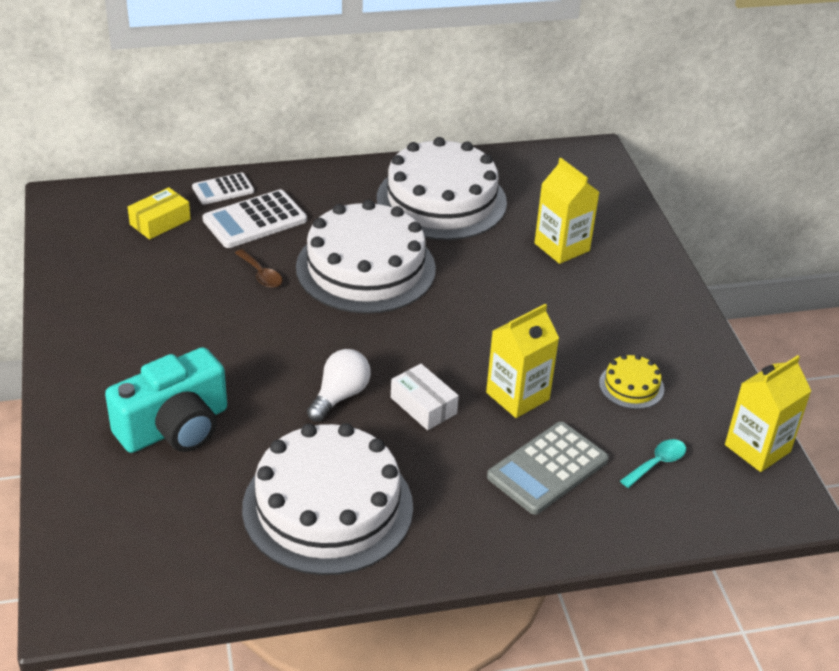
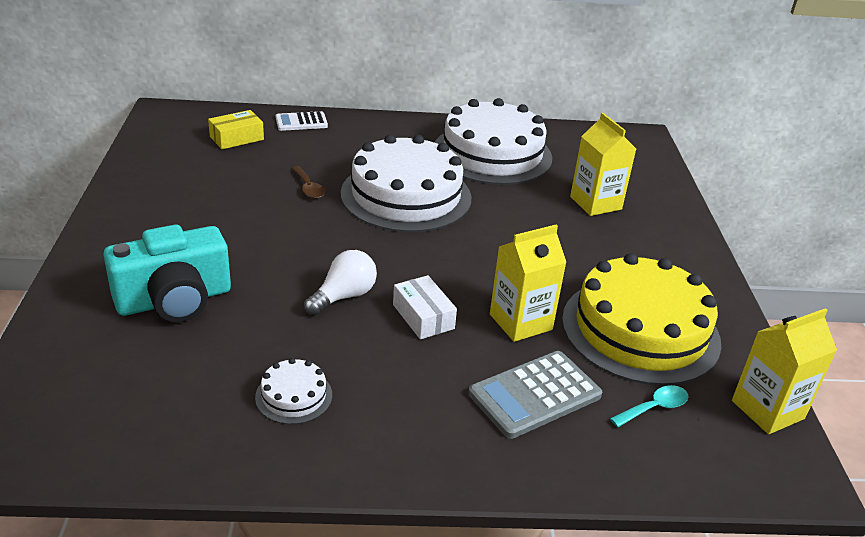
camera: 10 degrees right, 5 degrees down
(255, 220) = (320, 147): white calculator -> none
(328, 507) = (294, 396): white cake -> white cake, size x0.43
(631, 386) = (640, 330): yellow cake -> yellow cake, size x2.35

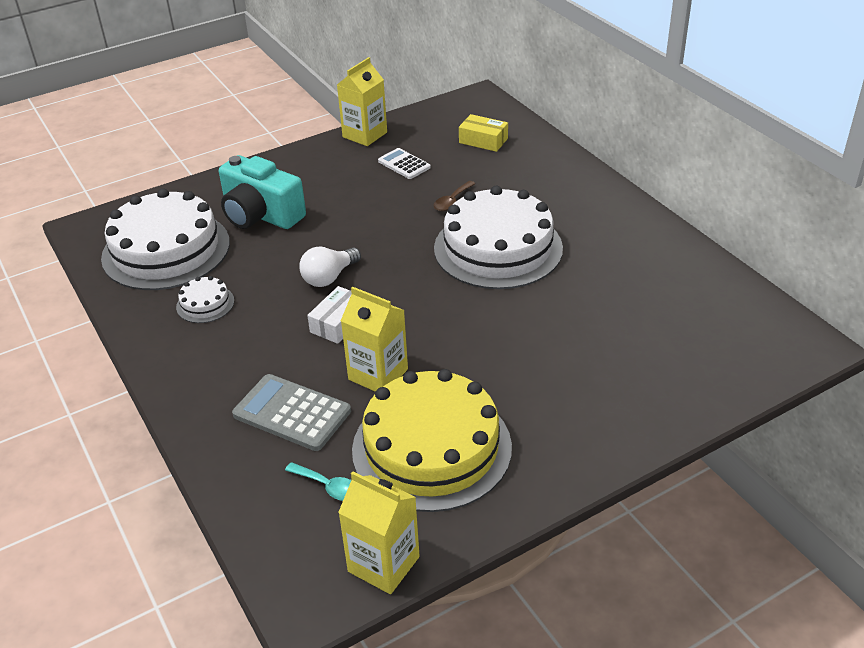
camera: 65 degrees right, 5 degrees up
(301, 122) = (547, 154): white calculator -> white calculator (404, 164)
(344, 296) = (329, 277): white light bulb -> white light bulb turned 120 degrees clockwise
(492, 153) = (631, 264): white cake -> white cake (166, 250)
(595, 203) = (620, 356): yellow carton -> yellow carton (365, 135)

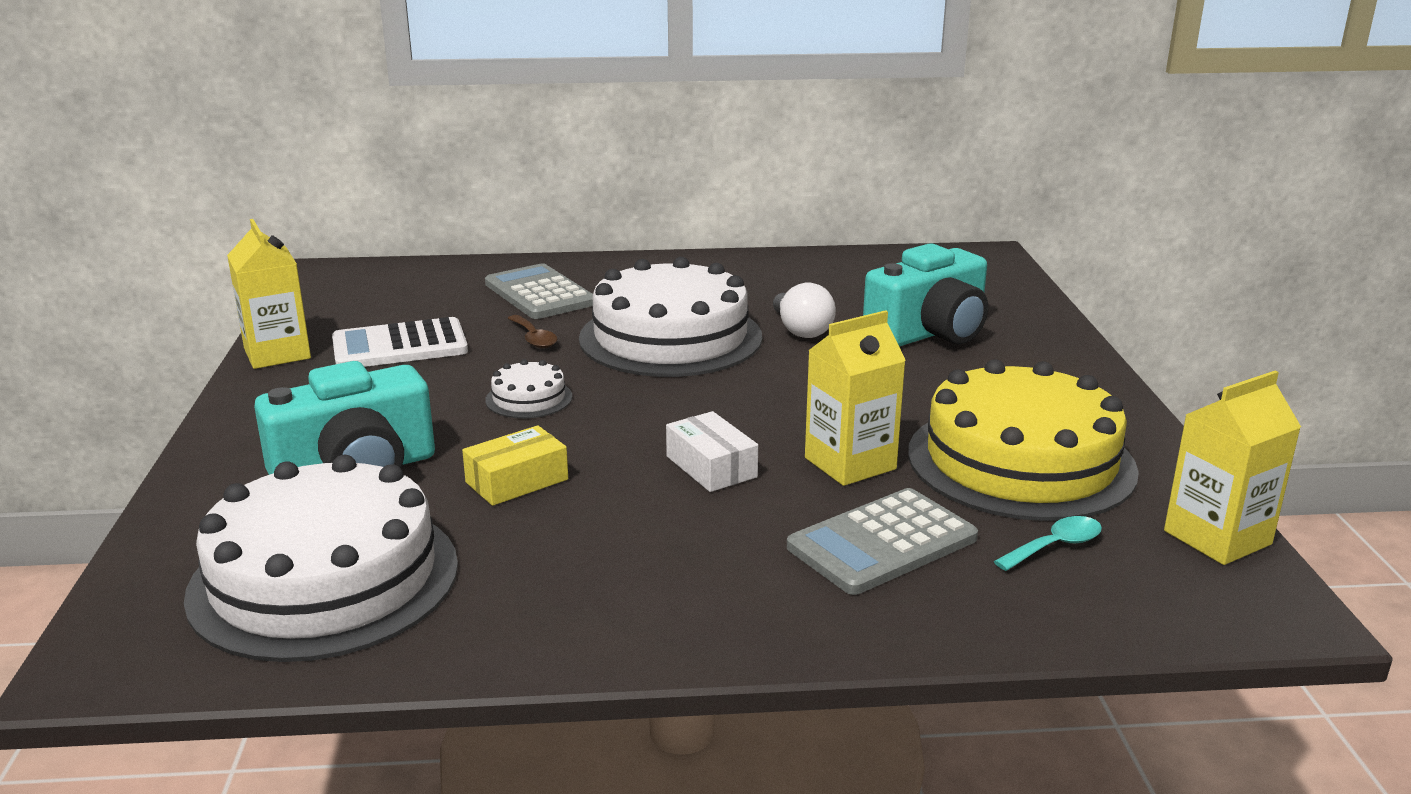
camera: 65 degrees left, 15 degrees down
(205, 304) = (536, 567): white cake -> white cake (529, 398)
(329, 277) = (596, 452): white light bulb -> white light bulb (801, 330)
(404, 164) = (400, 346): white calculator -> white calculator, size x1.61
(483, 140) = (428, 292): yellow box -> yellow box (517, 481)
(518, 176) = (539, 294): none -> grey calculator
(609, 355) = (929, 333): none -> turquoise camera

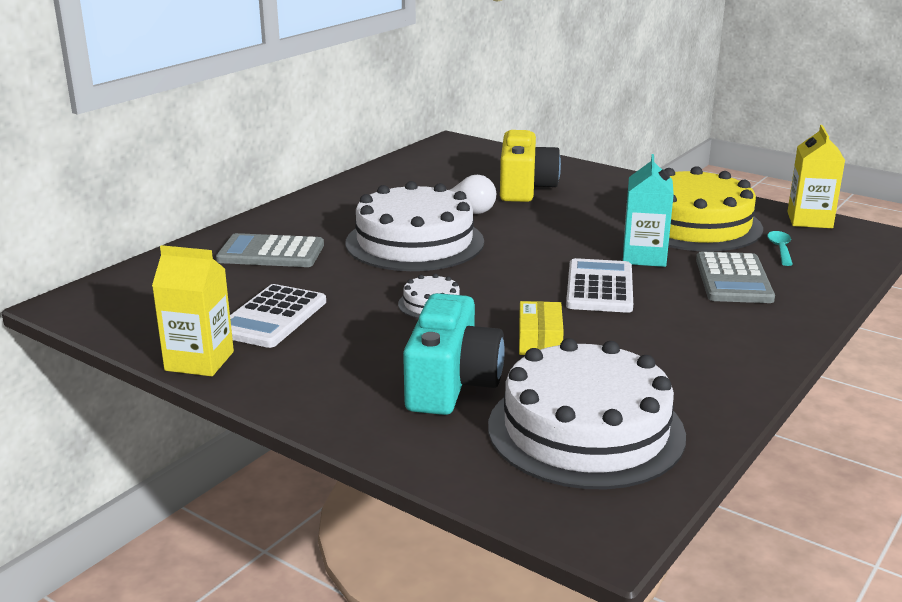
camera: 50 degrees left, 0 degrees up
(534, 338) = (342, 276): brown spoon -> none
(711, 467) = (599, 287): white box -> white calculator
(850, 463) = (644, 257): yellow carton -> turquoise carton
(929, 333) = (524, 188): turquoise camera -> yellow camera

